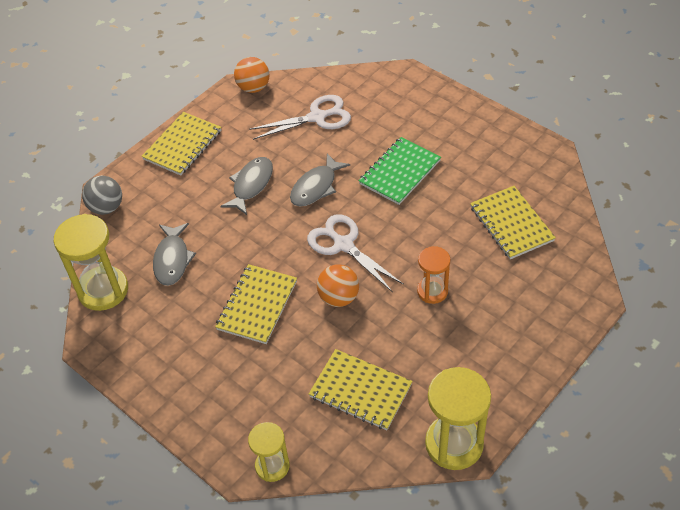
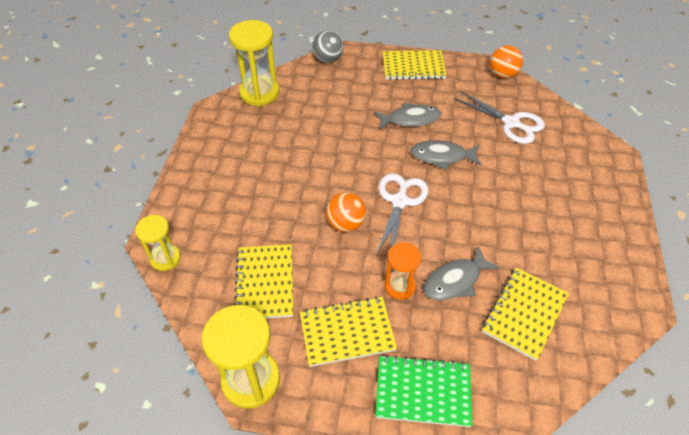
camera: 55 degrees right, 0 degrees up
(172, 259) = (309, 112): grey fish -> grey fish (455, 281)
(257, 305) = (303, 177): yellow notebook -> yellow notebook (347, 332)
(399, 172) = (506, 202): green notebook -> green notebook (423, 391)

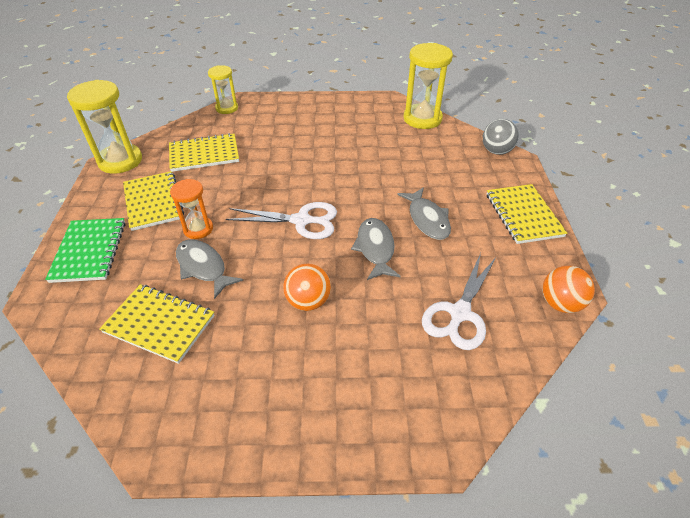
camera: 80 degrees right, 5 degrees down
(345, 224) = (268, 189): orange ball -> orange ball (308, 301)

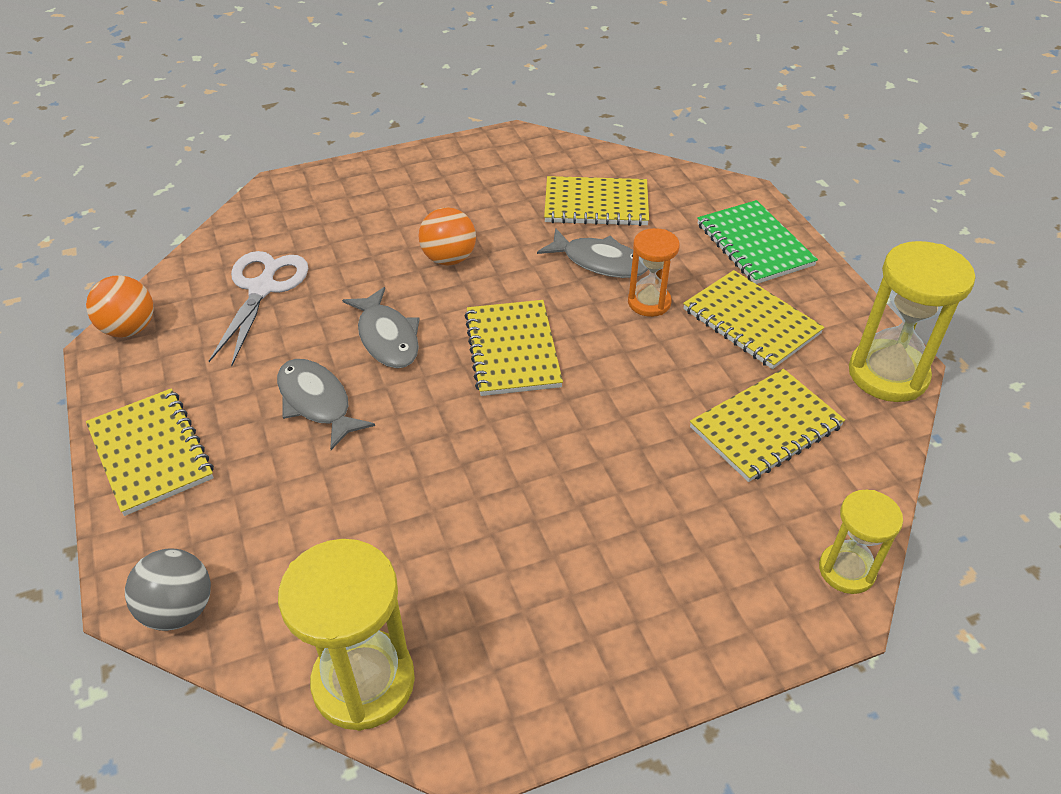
camera: 160 degrees right, 0 degrees up
(301, 221) = (512, 350): white scissors -> yellow notebook

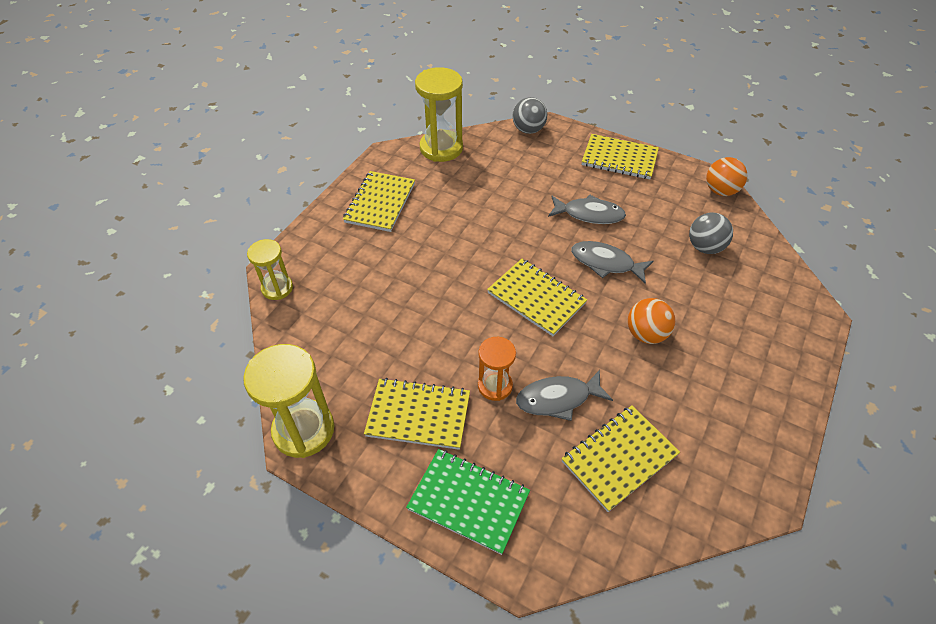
camera: 140 degrees right, 5 degrees up
(262, 288) = (705, 247): white scissors -> grey ball
(766, 427) = (360, 340): yellow notebook -> yellow notebook (380, 203)

